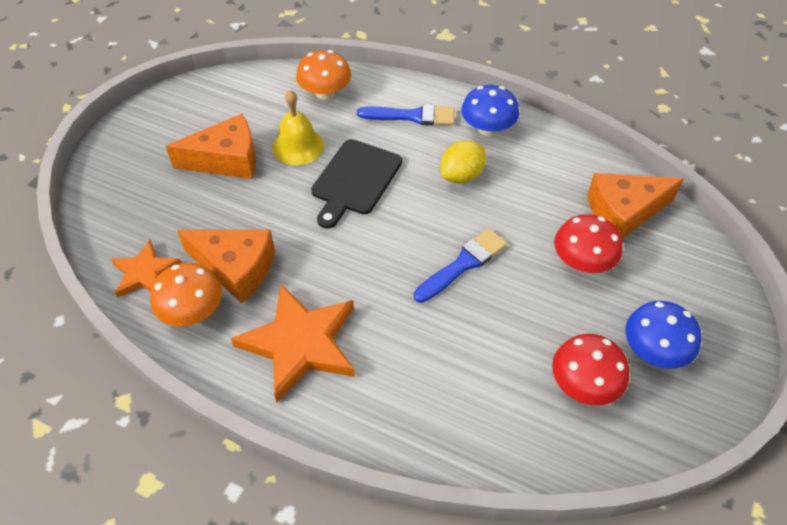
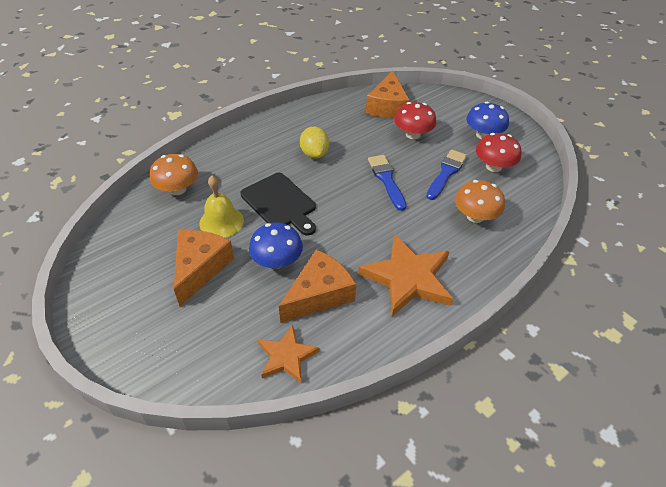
camera: 65 degrees left, 5 degrees down
(192, 311) = (345, 333): orange mushroom -> orange mushroom (475, 216)
(412, 116) = (242, 155): blue brush -> blue brush (446, 173)
(487, 128) = (283, 128): blue mushroom -> blue mushroom (277, 261)

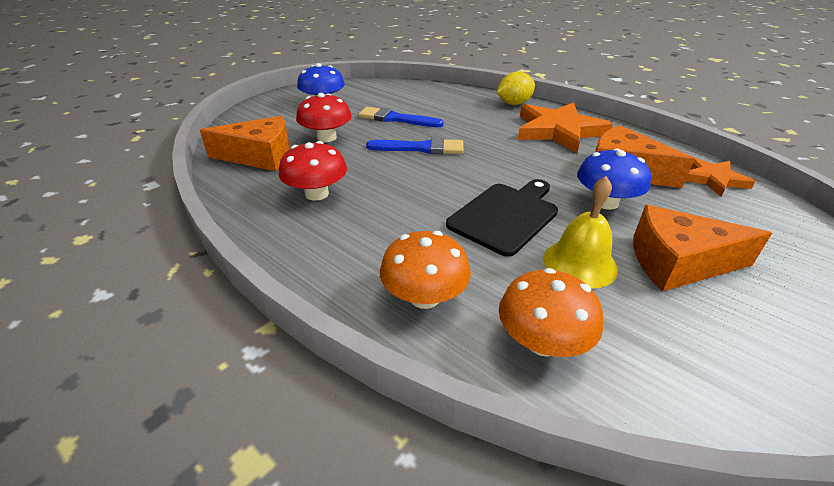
camera: 100 degrees left, 10 degrees down
(314, 154) = (385, 202): yellow lemon -> yellow lemon (514, 103)
(386, 179) = (421, 148): blue brush -> blue brush turned 150 degrees counterclockwise
(475, 216) = (456, 106): orange mushroom -> orange mushroom (424, 297)
(493, 166) = (377, 99): red mushroom -> red mushroom (317, 194)

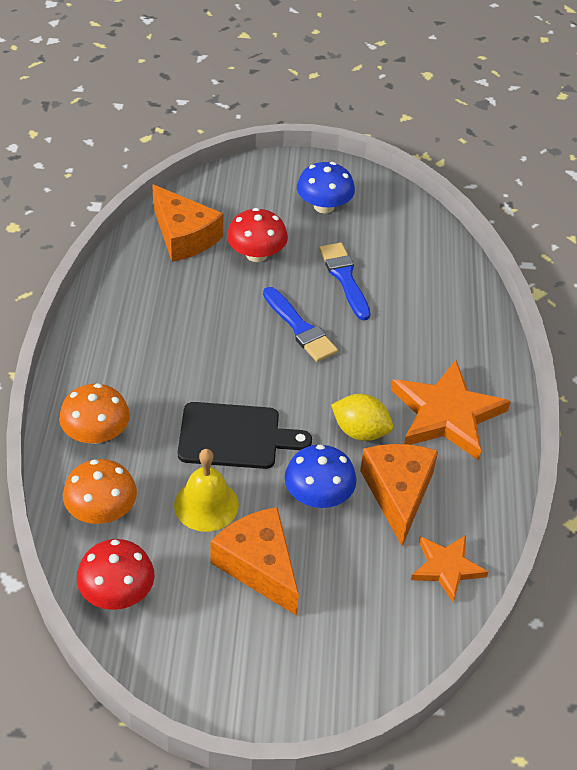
camera: 50 degrees right, 10 degrees up
(317, 194) = (162, 307): red mushroom -> red mushroom (117, 593)
(514, 103) = (486, 351): yellow lemon -> yellow lemon (360, 431)

